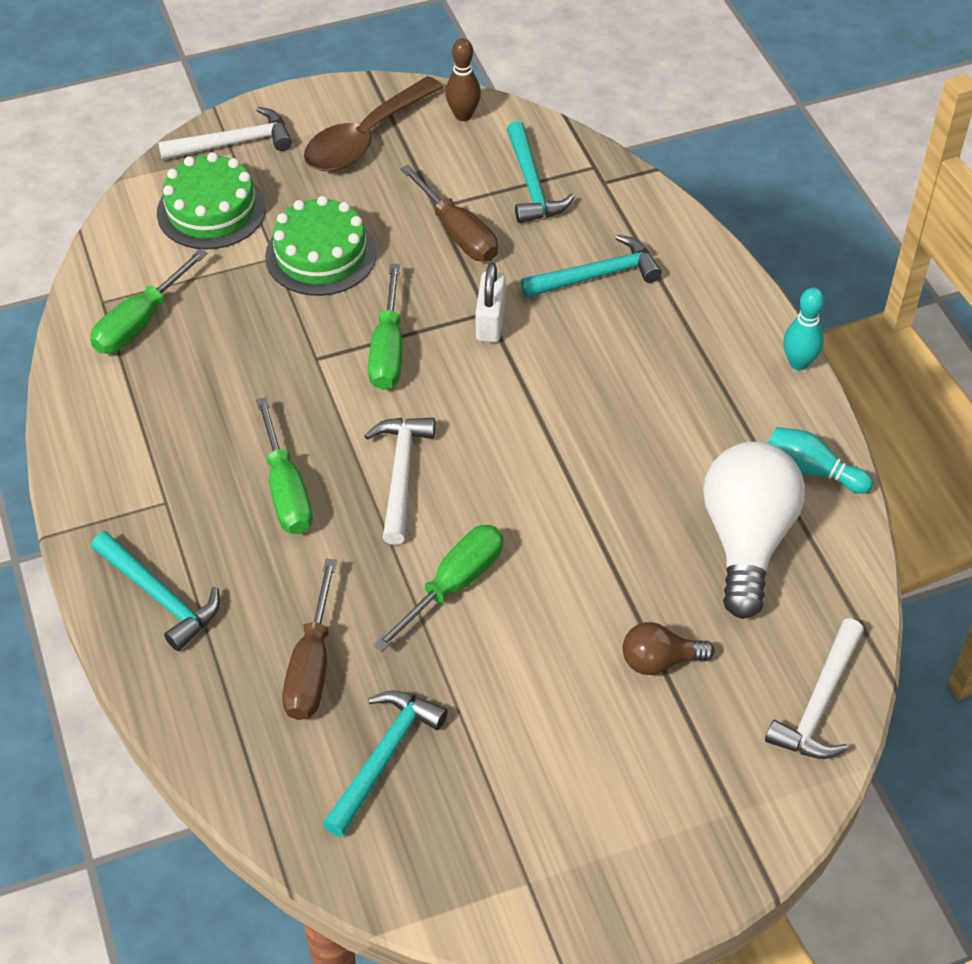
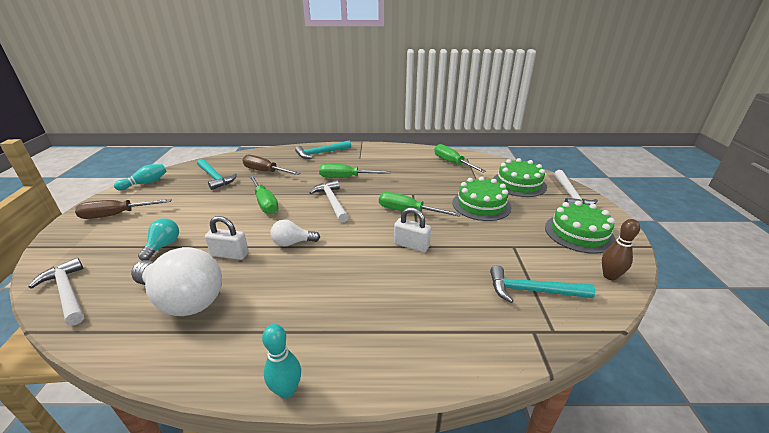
camera: 110 degrees right, 20 degrees down
(365, 138) = (579, 233): brown spoon -> green cake
(401, 474) = (332, 202): white hammer -> white hammer turned 135 degrees counterclockwise
(459, 234) = (487, 249): brown screwdriver -> brown screwdriver (116, 215)
(558, 475) = (292, 243): none -> white light bulb
(597, 275) = (432, 298): turquoise hammer -> none
(629, 546) = (230, 254): none -> white padlock
(659, 661) = (163, 246): brown light bulb -> turquoise light bulb
(813, 470) = (192, 355): turquoise bowling pin -> turquoise bowling pin (145, 183)

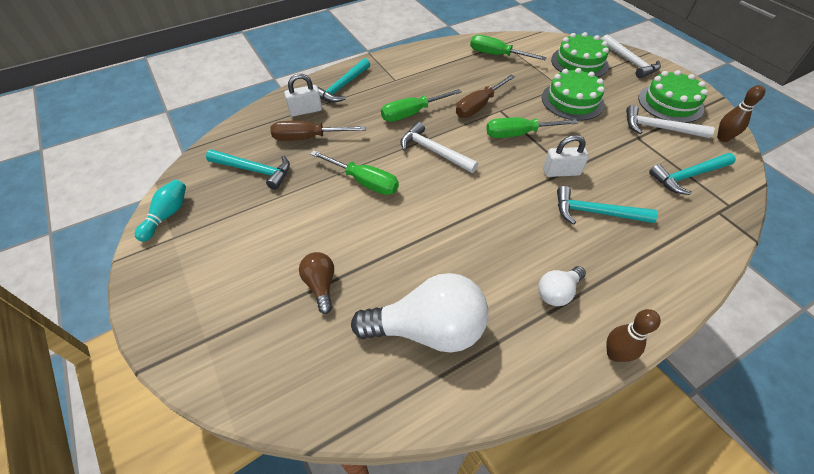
camera: 30 degrees left, 20 degrees up
(67, 292) = (290, 391): white hammer -> white hammer (659, 128)
(116, 215) = (197, 275): brown screwdriver -> brown screwdriver (478, 106)
(163, 246) = (321, 285): turquoise light bulb -> brown light bulb
(230, 254) = (408, 260): white padlock -> white padlock (305, 110)
(286, 390) = (614, 354): turquoise bowling pin -> brown bowling pin
(292, 243) = (454, 217): white light bulb -> white light bulb (557, 292)
(405, 282) = (595, 212): none -> turquoise hammer

